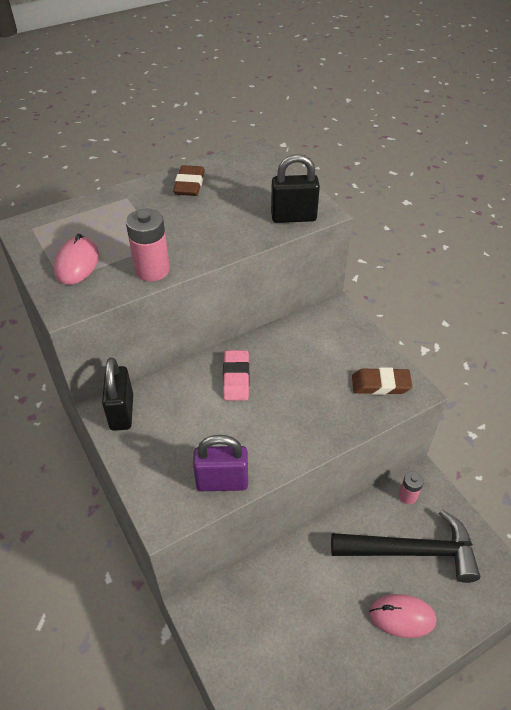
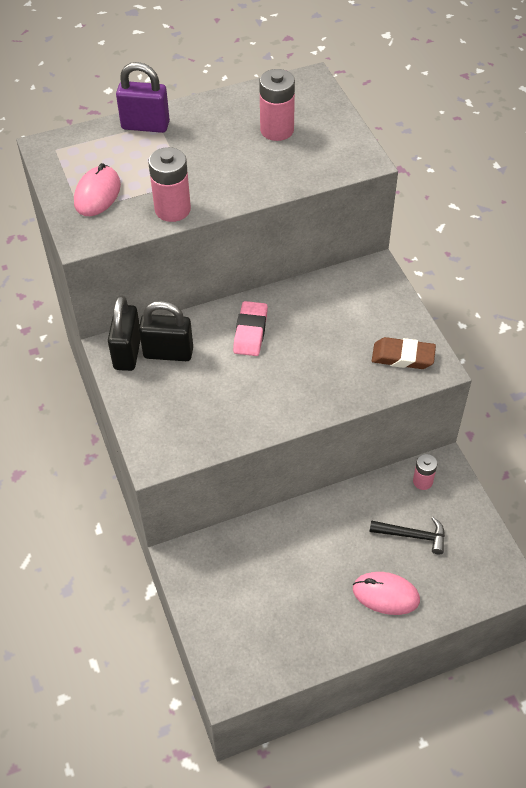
camera: 10 degrees right, 5 degrees up
(189, 185) = (228, 114): brown eraser -> none
(222, 482) = (217, 433): purple padlock -> purple padlock (145, 125)
(236, 194) = (277, 130): none -> pink battery
(293, 217) = (332, 164): black padlock -> black padlock (168, 353)
(412, 551) = (412, 535): black hammer -> black hammer, size x0.50

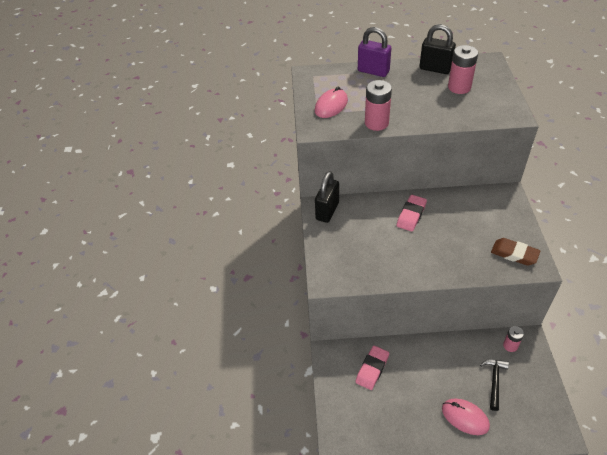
camera: 20 degrees right, 5 degrees down
(168, 353) = (353, 217): black padlock -> black padlock (435, 69)
(246, 564) = (372, 369): none -> pink eraser
(412, 535) = (494, 381): black hammer -> black hammer turned 105 degrees counterclockwise

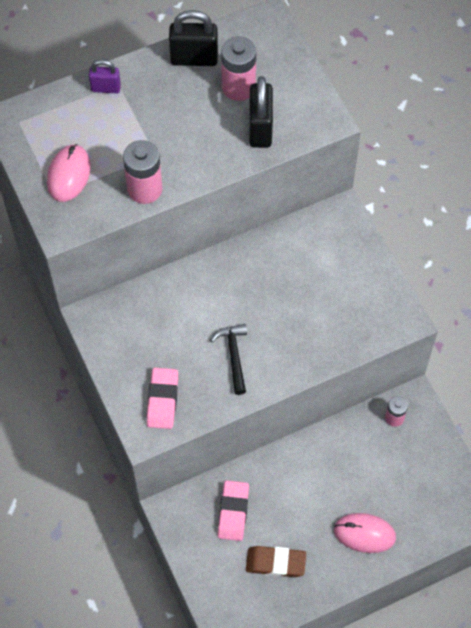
camera: 25 degrees left, 15 degrees up
(327, 211) = (107, 321): black padlock -> black padlock (260, 129)
(373, 71) = (106, 88): purple padlock -> purple padlock, size x0.61
(411, 215) = (224, 291): pink eraser -> pink eraser (162, 400)
(494, 381) = (387, 474): black hammer -> black hammer (233, 356)
(514, 254) = (372, 310): brown eraser -> brown eraser (275, 563)

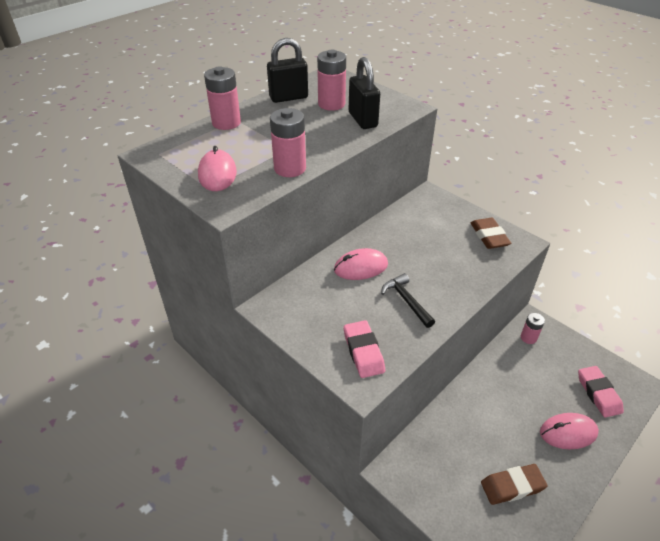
camera: 20 degrees left, 20 degrees down
(106, 88) = (226, 123): purple padlock -> pink battery
(208, 297) = (360, 267): none -> pink mouse
(233, 512) = (449, 453): pink eraser -> pink eraser (598, 393)
(372, 300) = (489, 236): none -> brown eraser

